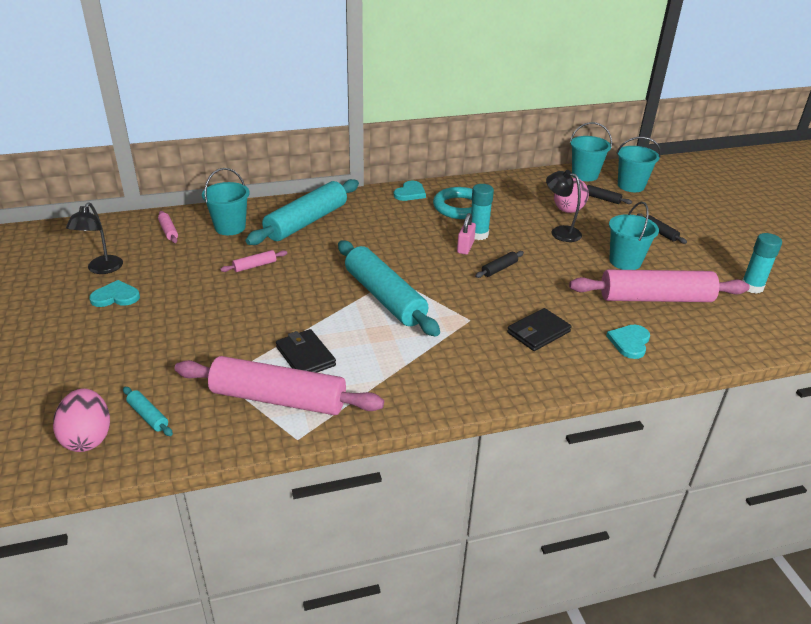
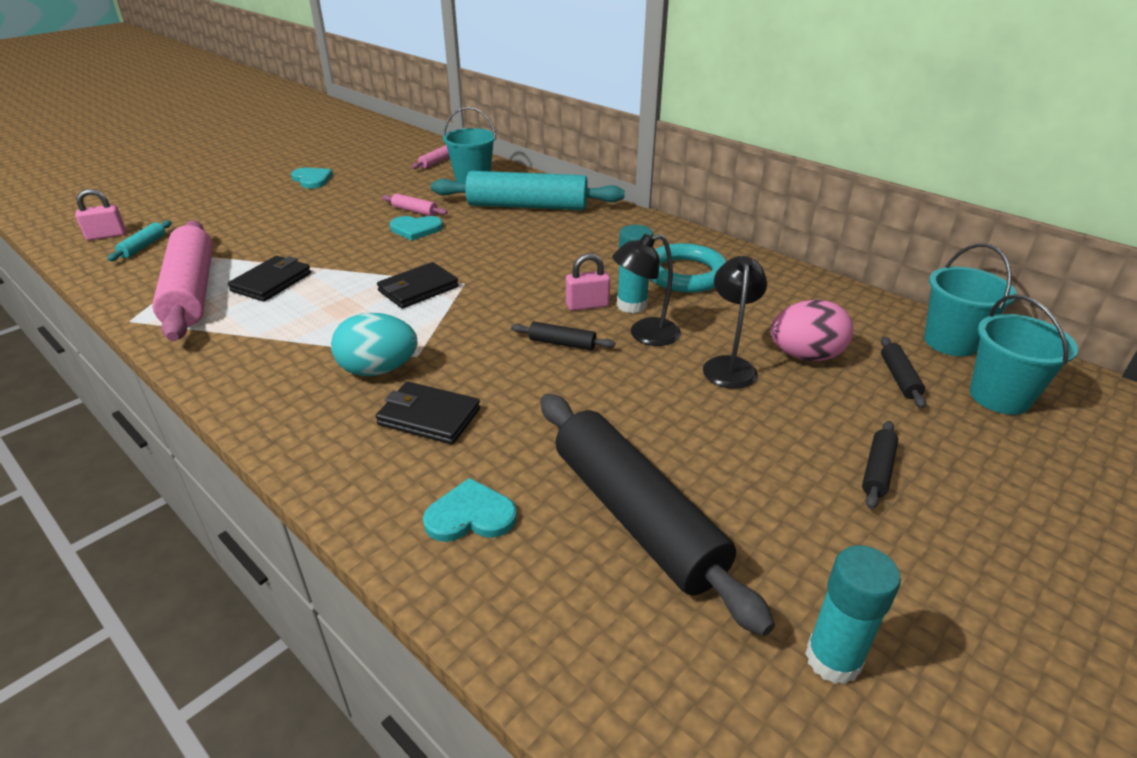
camera: 60 degrees right, 0 degrees up
(88, 438) = (106, 235): pink egg -> pink padlock
(102, 269) = (349, 162): black lamp -> black lamp (645, 335)
(385, 297) = (418, 289): turquoise rolling pin -> black wallet
(410, 193) = (672, 236): turquoise heart -> turquoise heart (416, 229)
(474, 337) = (378, 370): none -> turquoise egg
(625, 261) = (720, 452): turquoise bucket -> none
(655, 298) = (636, 516): pink rolling pin -> black rolling pin

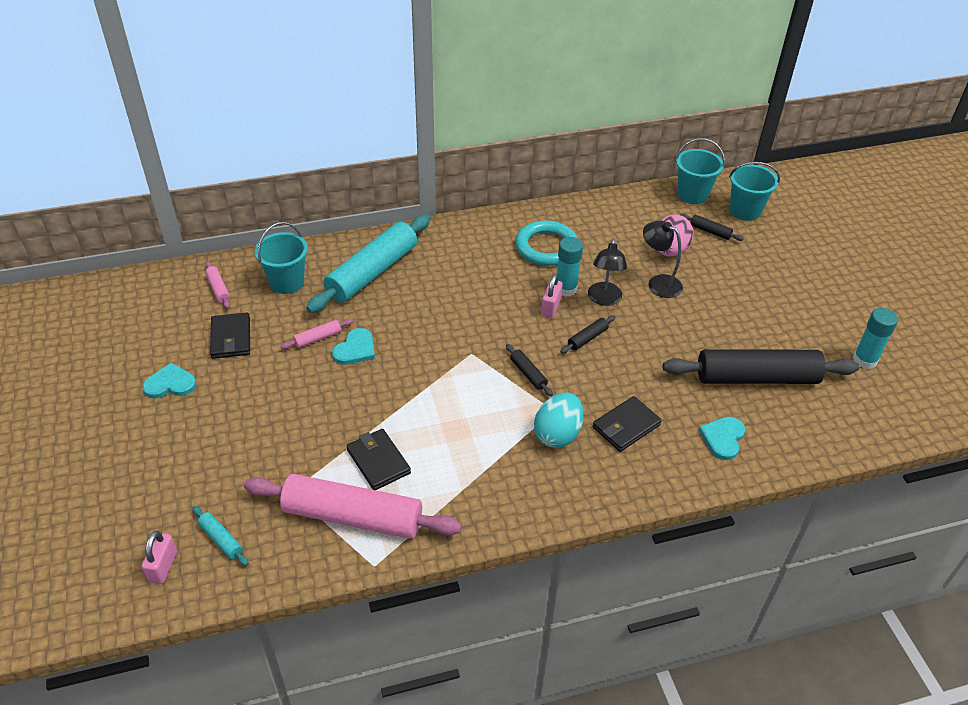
camera: 60 degrees left, 10 degrees up
(418, 289) = (461, 380): black wallet -> black wallet (231, 338)
(877, 470) = (771, 282): black rolling pin -> black rolling pin (528, 374)

